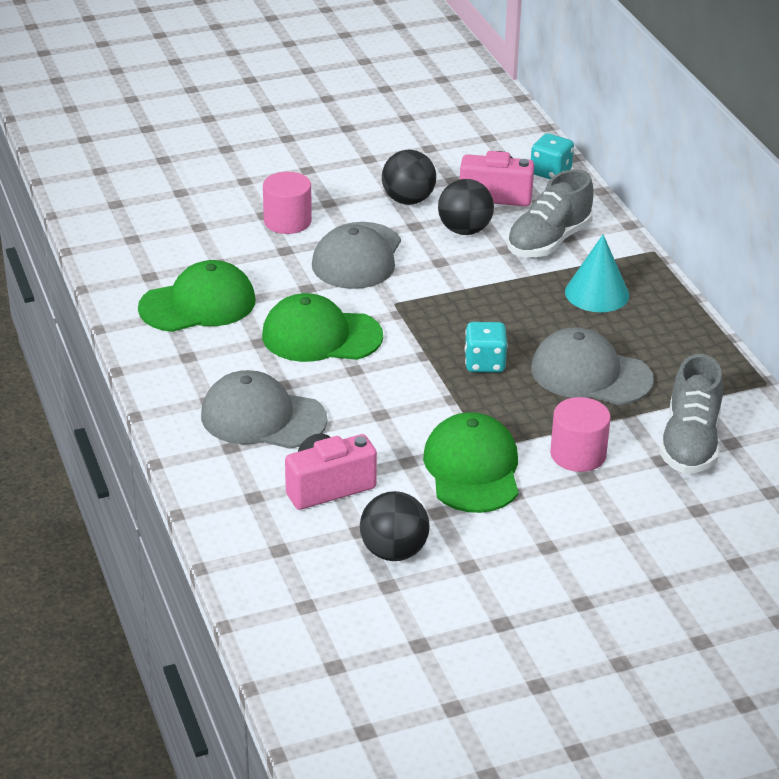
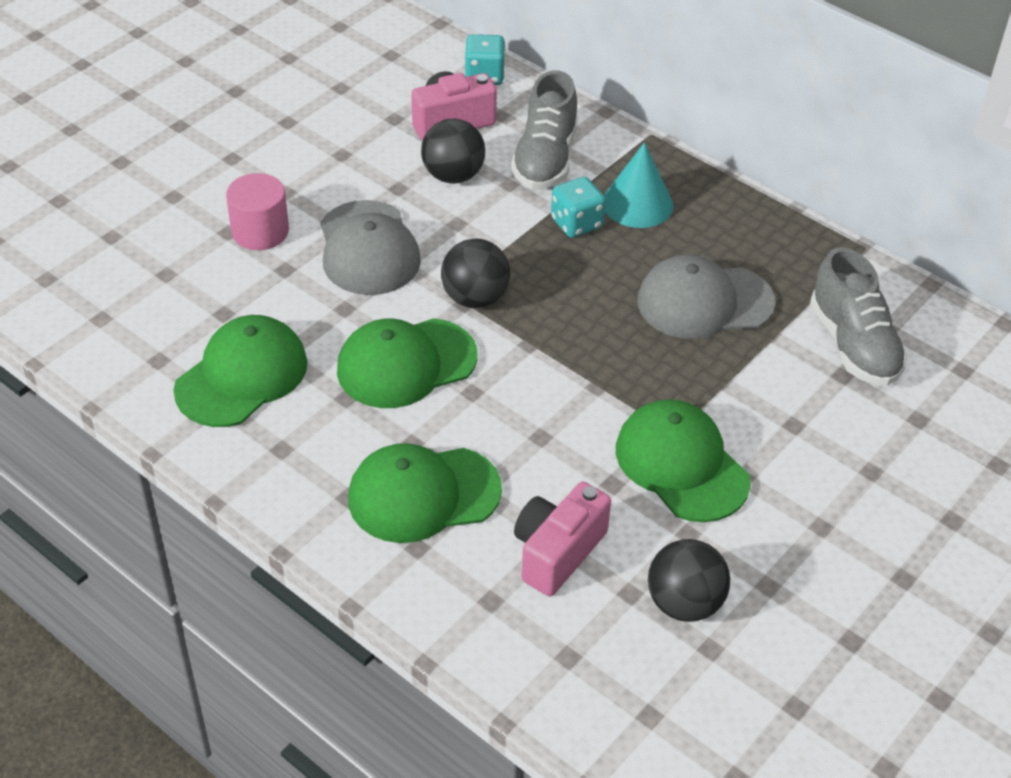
camera: 30 degrees left, 10 degrees up
(262, 417) = (423, 494): grey cap -> green cap
(408, 200) = (368, 159): black ball -> black ball (475, 298)
(484, 363) = (595, 330): turquoise dice -> turquoise dice (576, 223)
(578, 454) = (765, 402): pink cylinder -> none

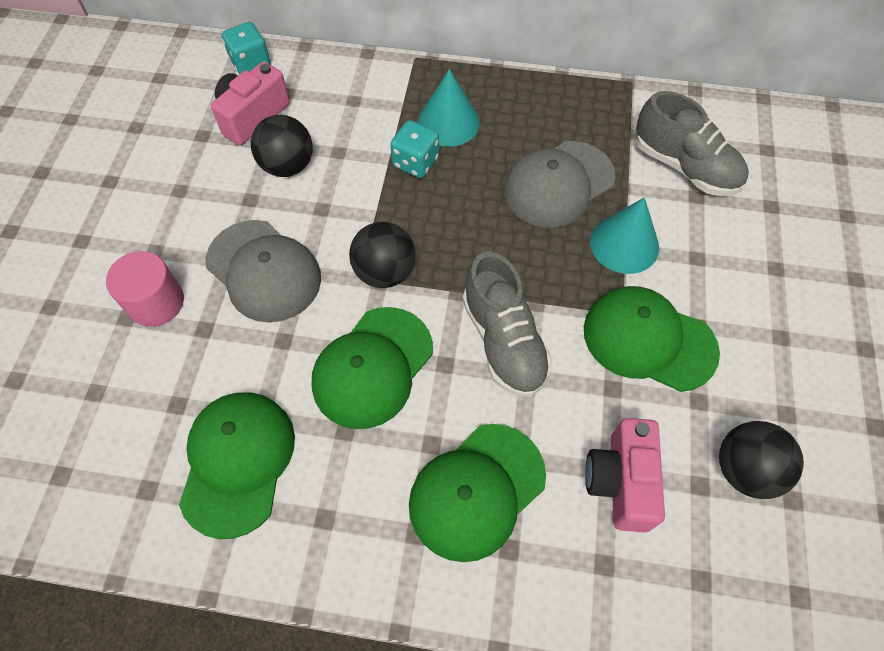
camera: 30 degrees left, 15 degrees up
(545, 159) = (351, 116): grey shoe -> grey shoe (503, 341)
(727, 380) = (624, 244): none -> turquoise cone

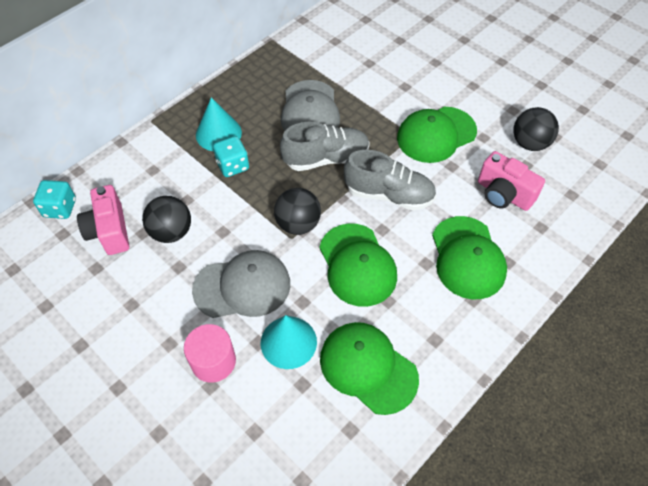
camera: 55 degrees left, 5 degrees down
(624, 244) = (372, 108): turquoise cone -> turquoise cone (288, 342)
(685, 167) = (347, 55): grey shoe -> grey shoe (326, 158)

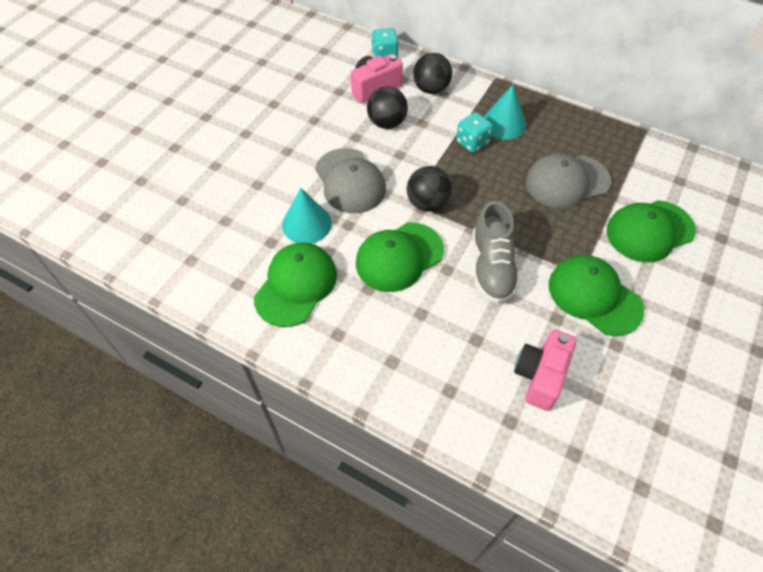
camera: 75 degrees right, 0 degrees up
(213, 361) = (278, 180): pink cylinder -> none
(326, 158) = (513, 207): grey shoe -> none
(467, 258) = (440, 350): green cap -> green cap (649, 231)
(529, 143) = (633, 397): black ball -> black ball (431, 89)

